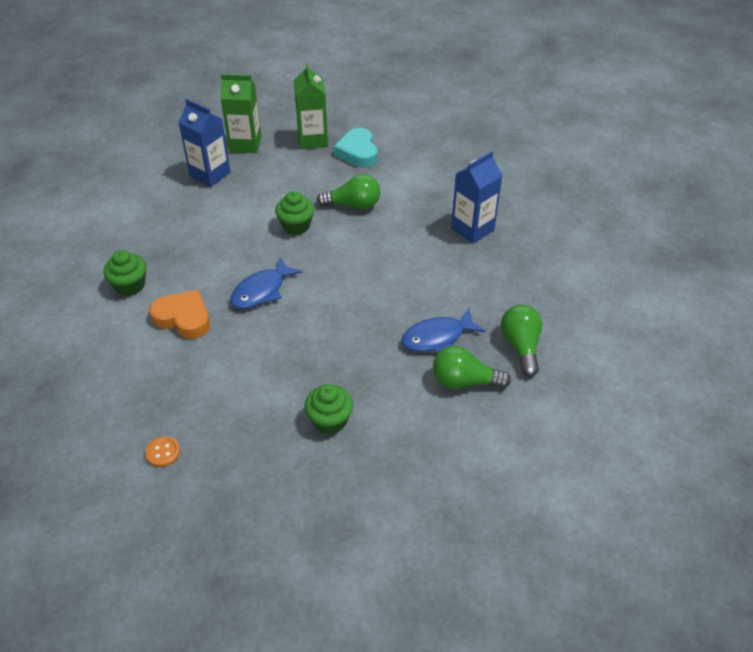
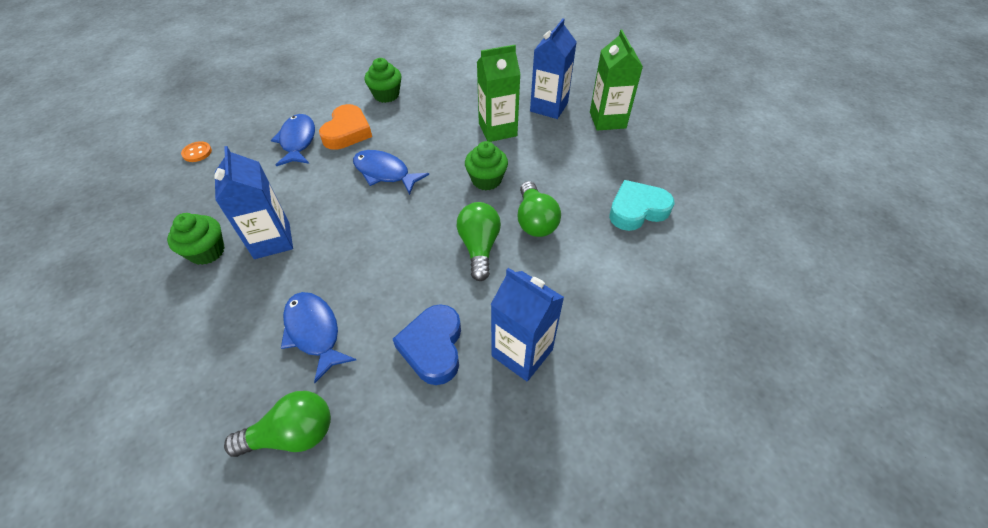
camera: 80 degrees right, 5 degrees up
(181, 359) = (297, 141): none -> blue fish
(313, 140) = (641, 167): green carton -> green carton (497, 130)
(329, 371) = (272, 240): none -> blue carton
(461, 272) = (433, 347): none -> blue heart
(464, 381) = (240, 369): green light bulb -> green light bulb (479, 247)

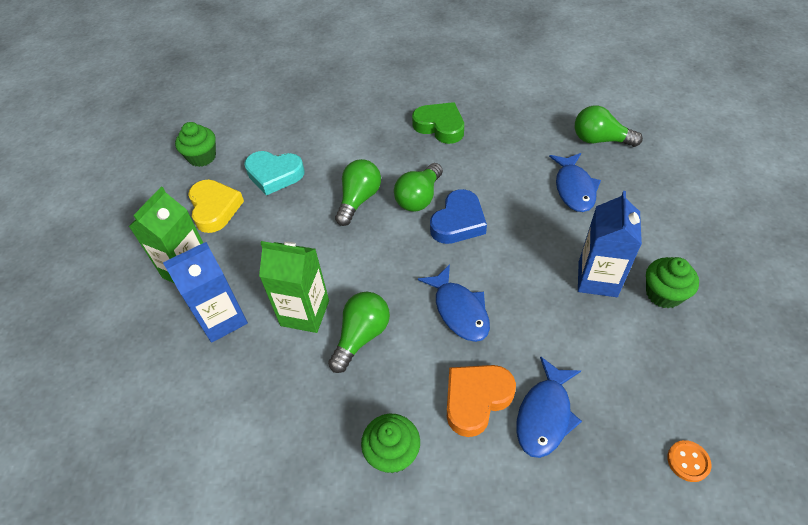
camera: 145 degrees left, 0 degrees up
(433, 347) = (494, 149): blue heart -> blue heart (458, 222)
(446, 133) = (361, 336): none -> green light bulb
(486, 180) = (366, 255): green cupcake -> green cupcake (202, 157)
(522, 353) = (440, 126): blue carton -> green heart
(647, 162) = (215, 208): none -> yellow heart

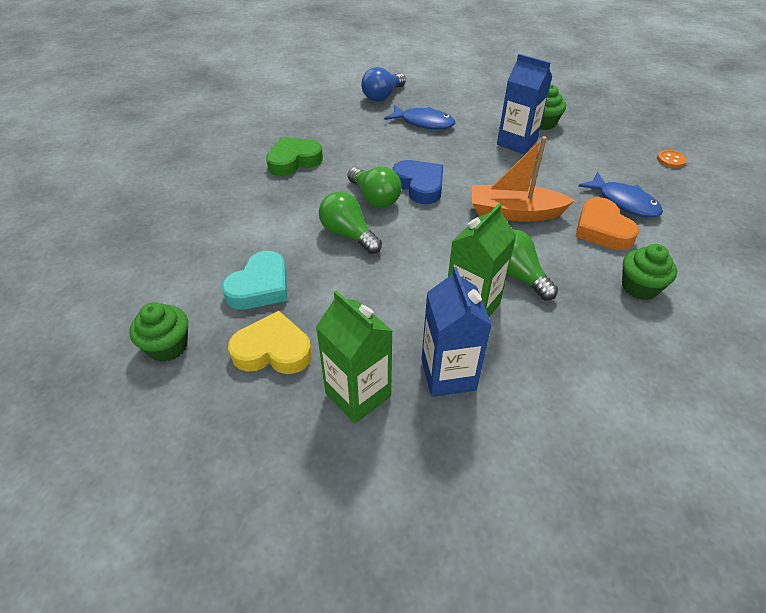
camera: 70 degrees left, 5 degrees down
(459, 310) = (514, 212): blue fish -> orange boat
(600, 140) = (382, 96): green light bulb -> blue light bulb

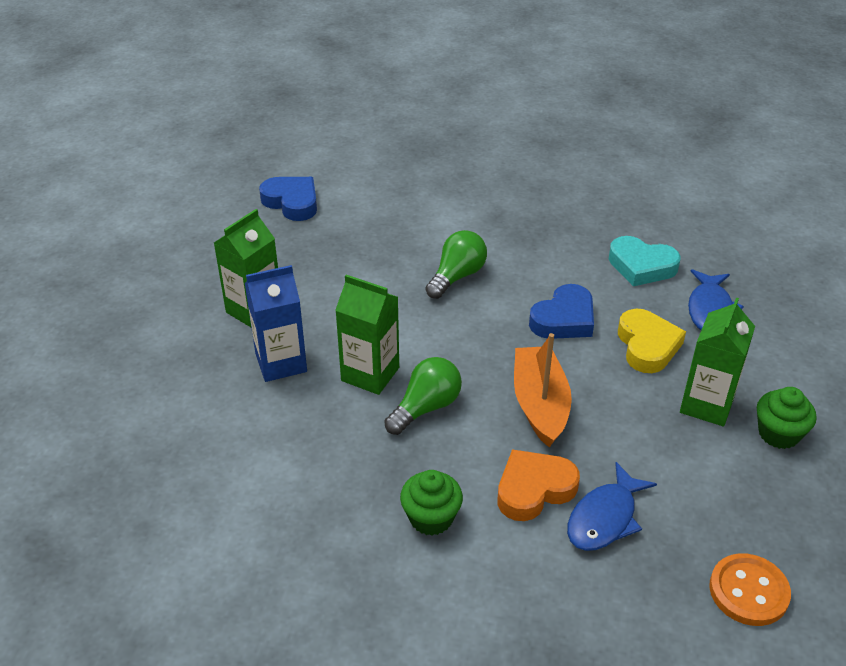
camera: 80 degrees right, 5 degrees down
(168, 346) = (292, 202): green cupcake -> blue heart
(260, 286) = (368, 234): turquoise heart -> turquoise heart (641, 266)
(273, 350) = (295, 256): yellow heart -> yellow heart (647, 346)
(293, 161) = (571, 218): green heart -> none
(375, 198) = (526, 287): green light bulb -> none
(382, 96) = (759, 266): blue light bulb -> none
(517, 142) = (706, 405): blue carton -> green carton
(671, 160) = (748, 591): orange button -> orange button, size x1.74

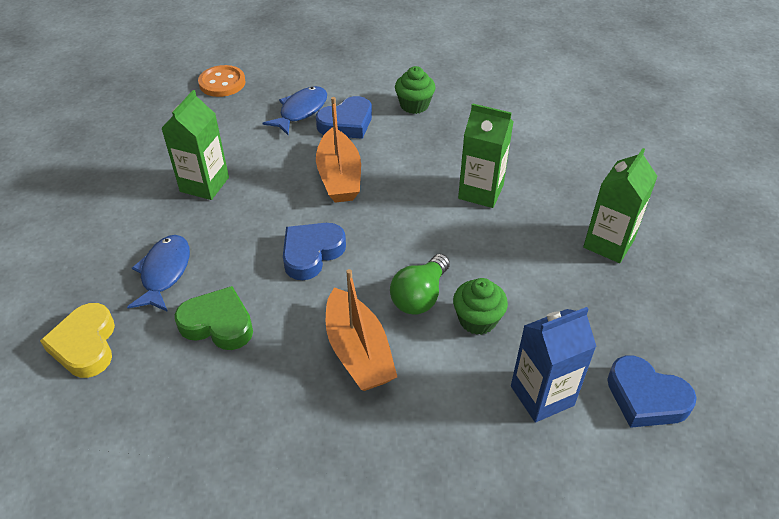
camera: 175 degrees right, 5 degrees up
(281, 363) = (559, 196): blue carton -> blue carton (542, 395)
(426, 407) = (429, 169): green light bulb -> none
(514, 240) = (358, 352): none -> orange boat
(534, 489) = (346, 123): orange heart -> blue heart
(641, 266) = (218, 324): turquoise heart -> green heart
(647, 346) = (238, 231): yellow heart -> yellow heart (85, 345)
(778, 434) = (157, 167): green cupcake -> green cupcake (477, 320)

